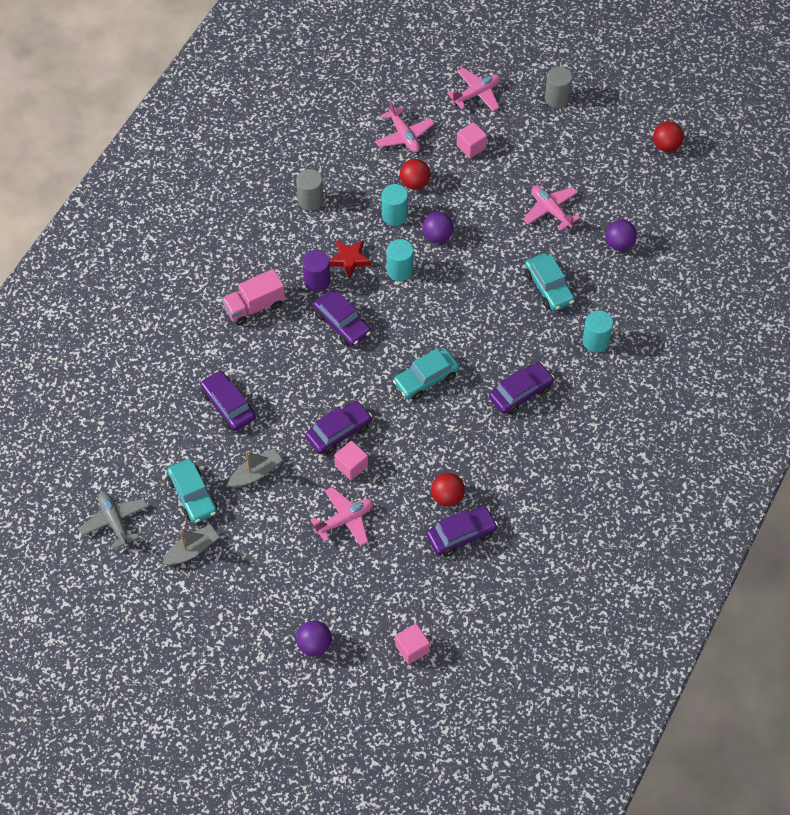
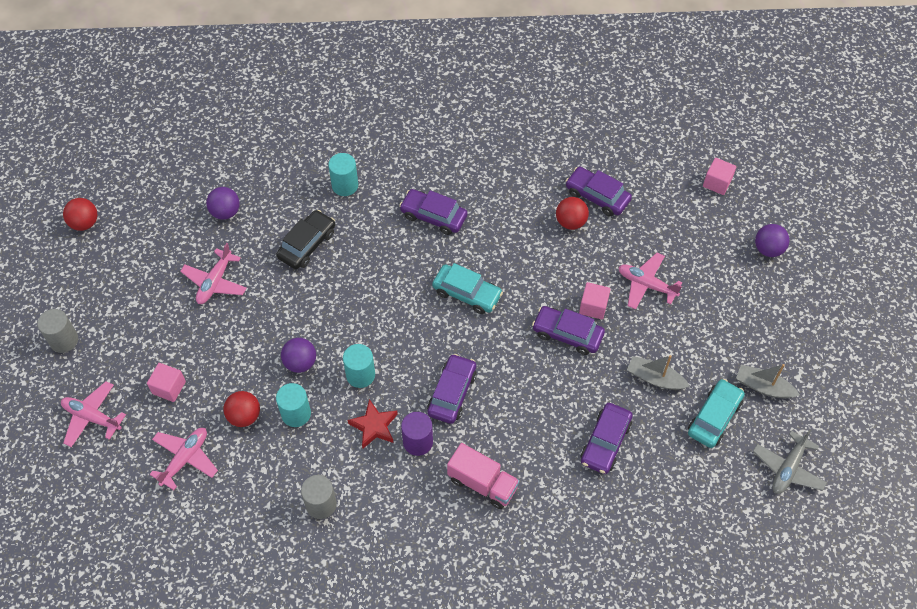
camera: 120 degrees left, 0 degrees up
(548, 287) = (307, 244): turquoise car -> black car

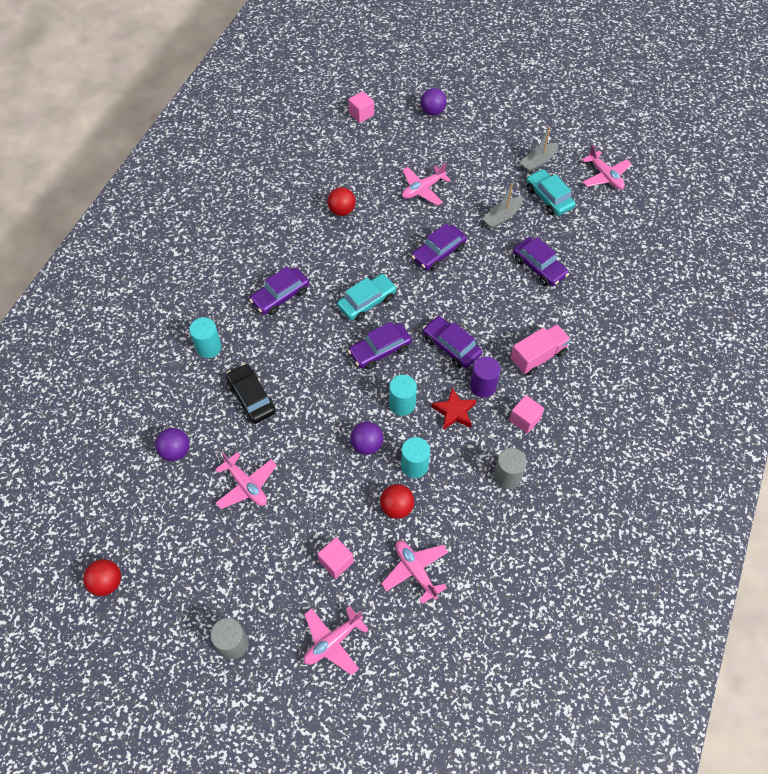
camera: 65 degrees left, 0 degrees up
(593, 306) = (423, 228): pink cube -> pink cube (524, 419)
(597, 196) = (329, 185): purple car -> purple car (380, 350)
(788, 468) = (605, 176): grey plane -> pink plane

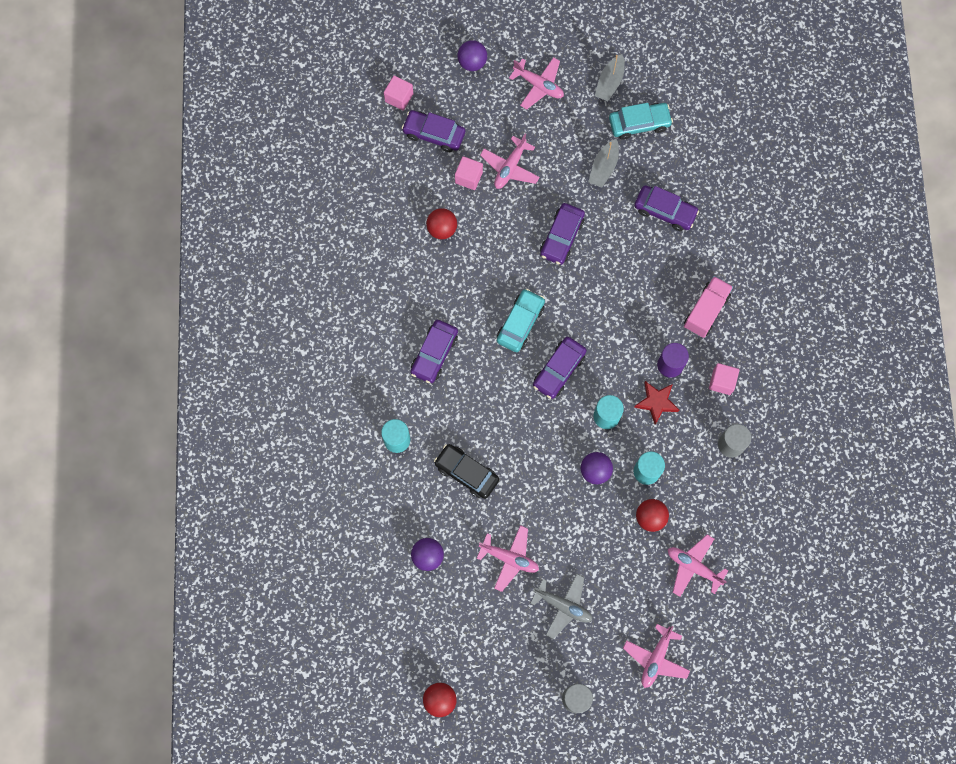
camera: 25 degrees left, 15 degrees up
(271, 550) = (563, 606): none -> grey plane
(336, 562) = (623, 590): pink cube -> pink cube (468, 177)
(451, 346) = (622, 336): purple car -> purple car (434, 134)
(549, 198) = (639, 124): turquoise car -> turquoise car turned 135 degrees clockwise
(605, 176) = (683, 72): pink plane -> pink plane (538, 85)

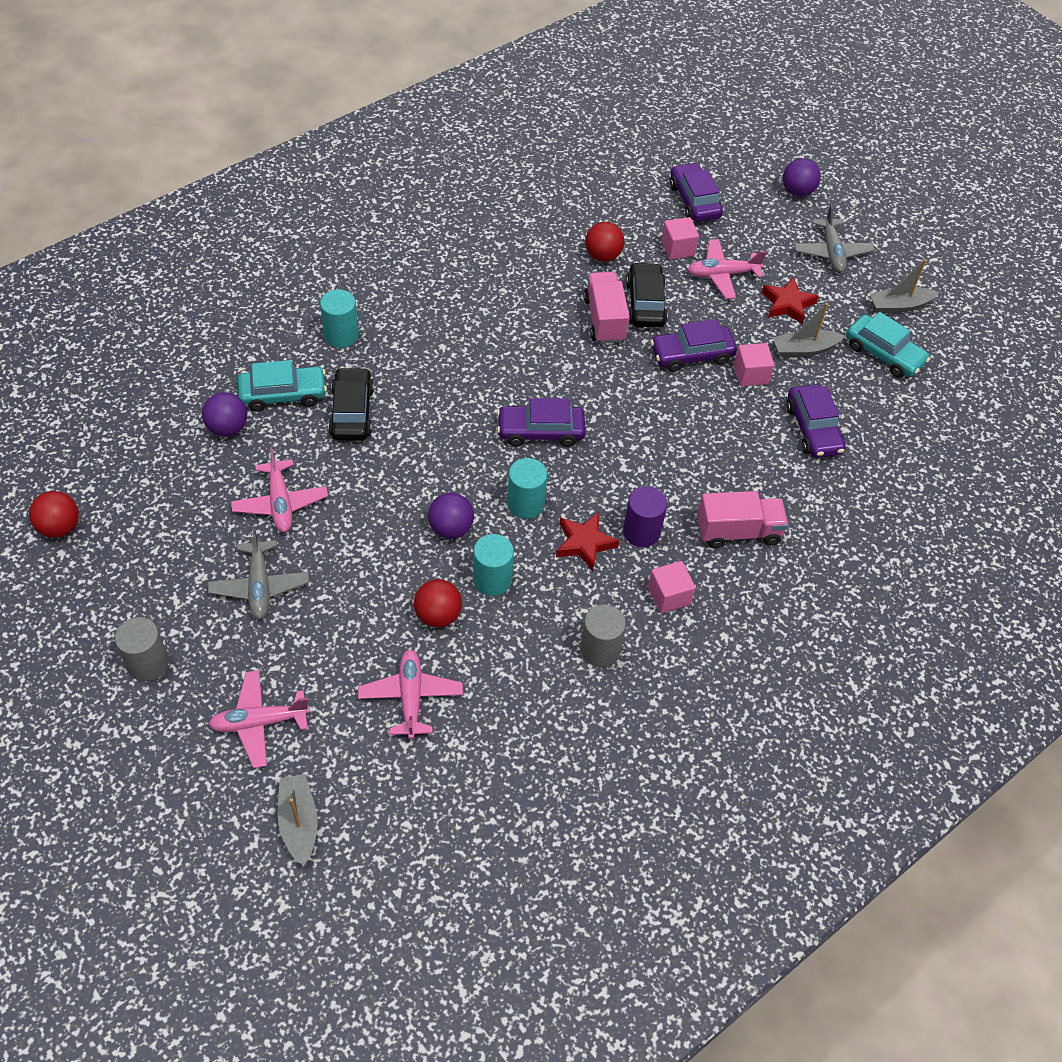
camera: 50 degrees right, 20 degrees down
(399, 98) = (703, 158): pink cube -> pink cube (750, 374)
(434, 354) = (463, 317): purple car -> none
(497, 268) = (604, 320): none -> pink truck
(501, 233) = (645, 303): none -> black car
(520, 323) = (562, 370): turquoise car -> turquoise car (283, 394)
(538, 85) = (831, 252): pink plane -> grey plane
(562, 147) = (787, 304): none -> red star
(731, 672) = (299, 822): none -> grey boat

